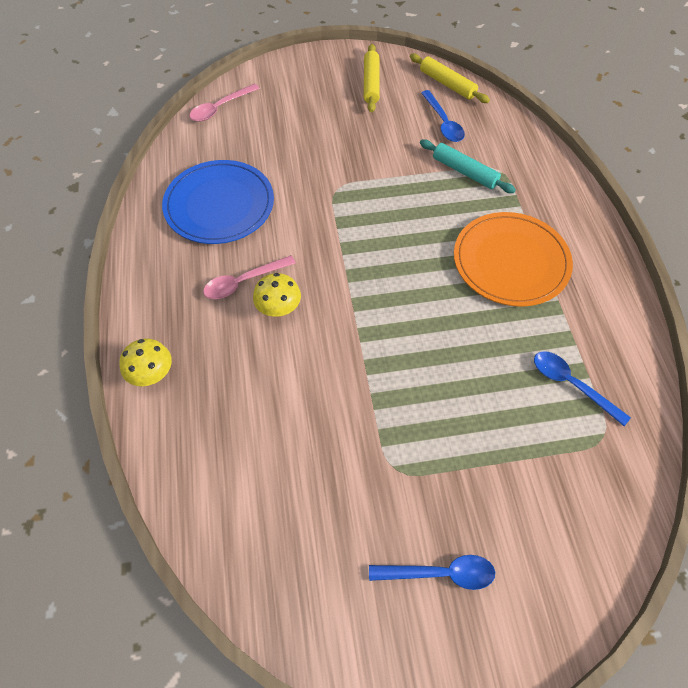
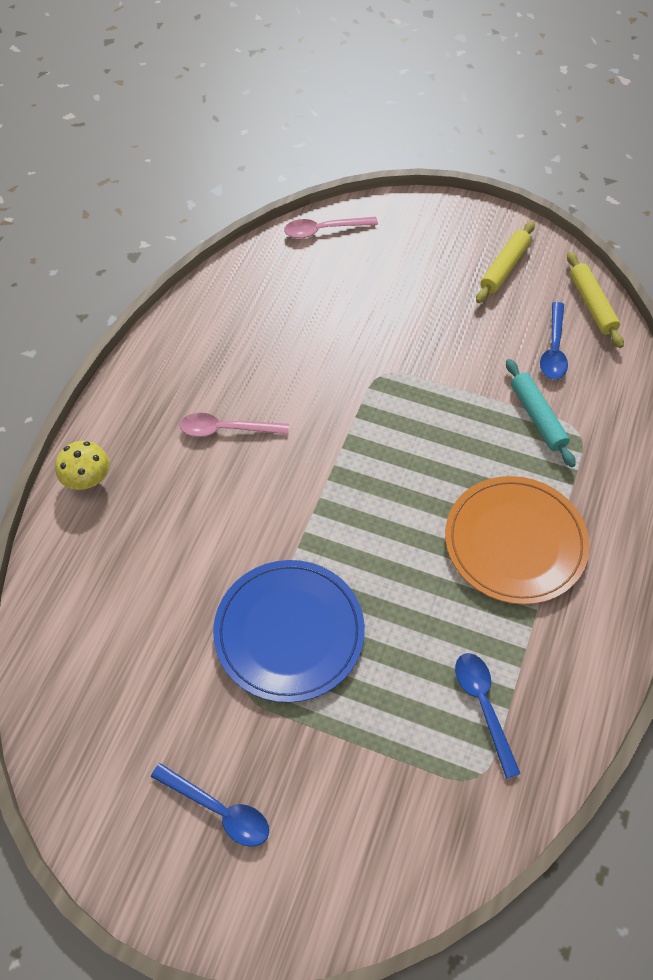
camera: 30 degrees right, 0 degrees up
(219, 205) = (255, 337): blue plate -> blue plate (289, 632)
(278, 308) = (242, 472): yellow mushroom -> none

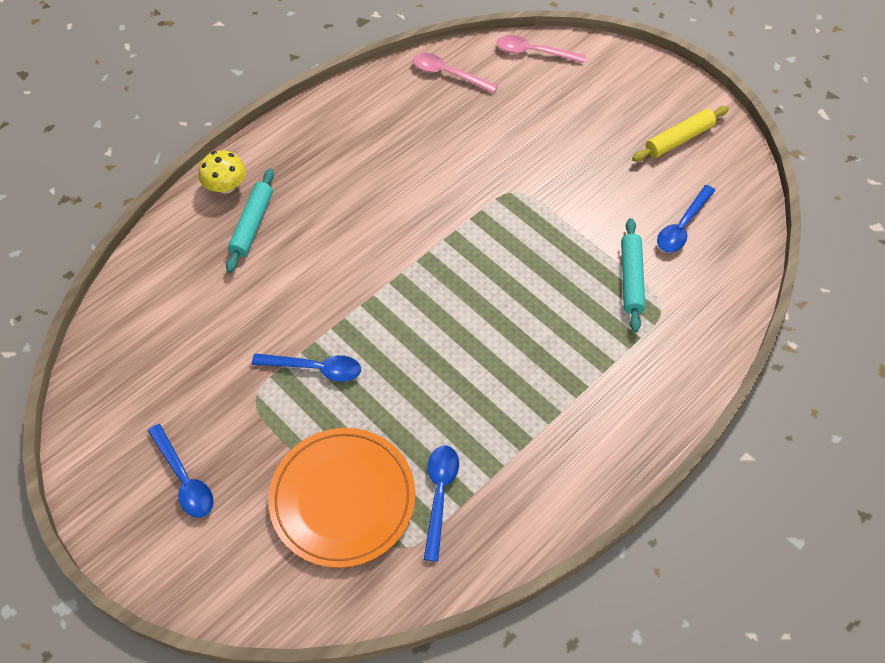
camera: 25 degrees right, 0 degrees up
(138, 508) = (252, 225): none -> turquoise rolling pin
(226, 429) = (356, 189): pink spoon -> pink spoon (448, 74)
(289, 632) = (315, 368): blue plate -> blue spoon
(515, 542) = (547, 375): orange plate -> orange plate (342, 498)
(592, 305) = (743, 200): yellow rolling pin -> none

